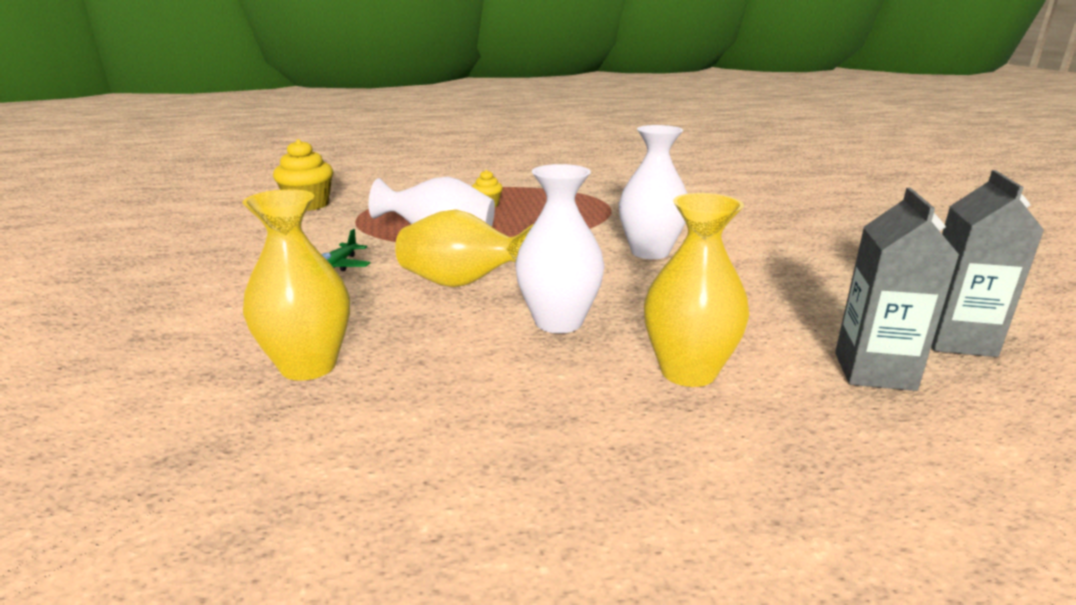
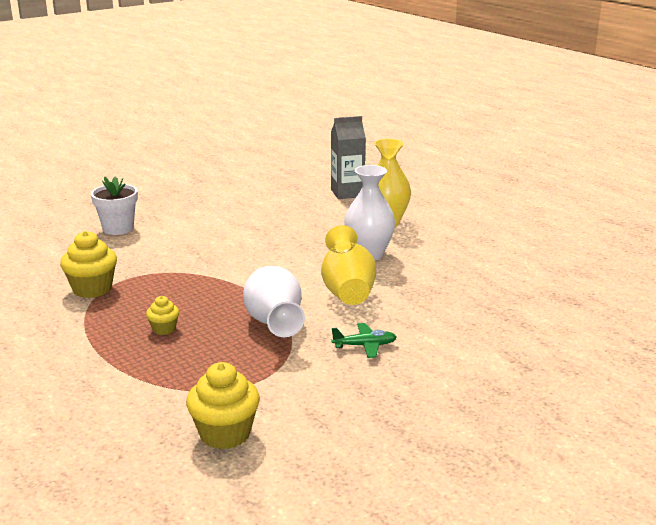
camera: 115 degrees left, 0 degrees up
(308, 366) = (484, 301): yellow vase -> none
(595, 192) = (92, 289): none -> yellow cupcake
(650, 252) = (239, 247): white vase -> none
(746, 210) = (118, 228): none -> white flower pot
(955, 340) = (301, 181): grey carton -> none

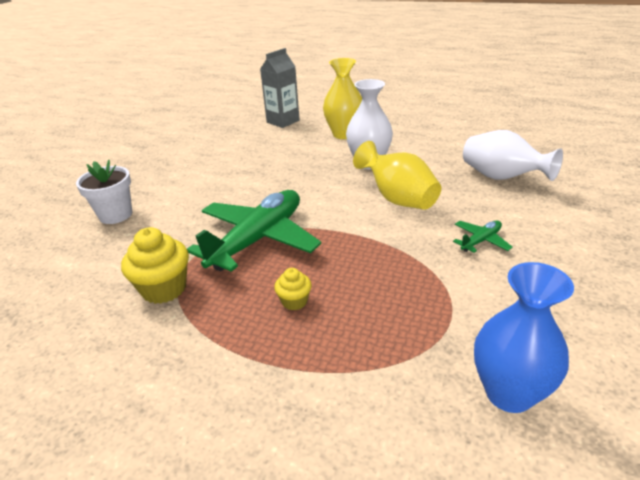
camera: 30 degrees left, 10 degrees up
(194, 281) = (258, 239): none -> green plane
(225, 434) = (509, 393): yellow cupcake -> blue vase
(274, 323) = (383, 251): white vase -> white vase (502, 178)

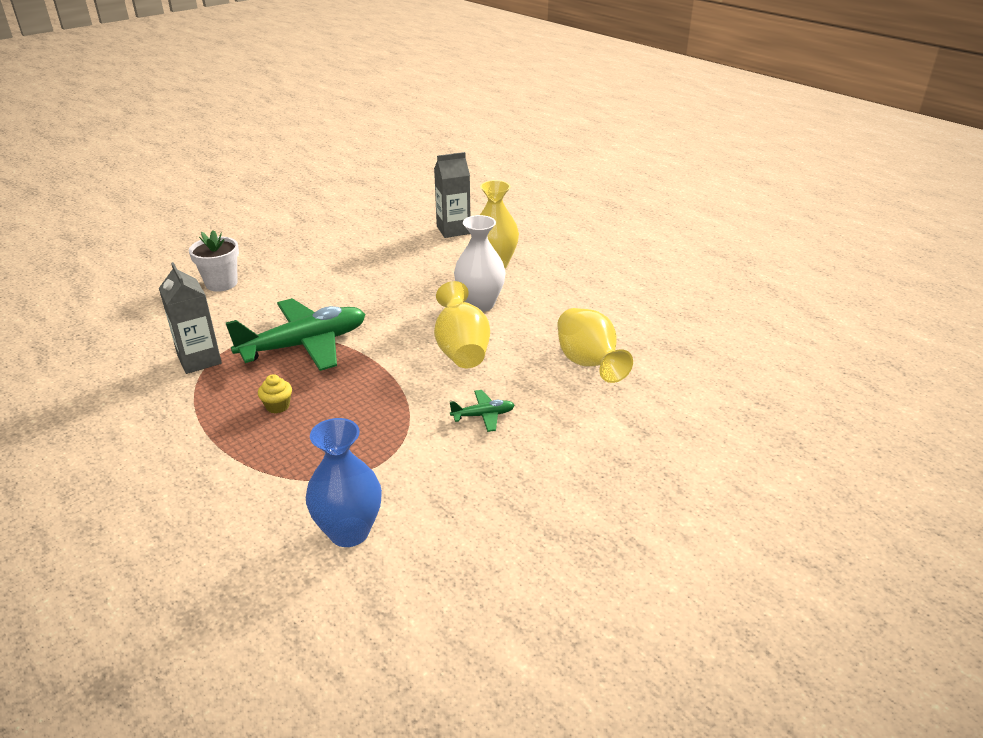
camera: 25 degrees right, 0 degrees up
(164, 288) = (199, 360): yellow cupcake -> grey carton
(502, 178) = (588, 364): white vase -> yellow vase

